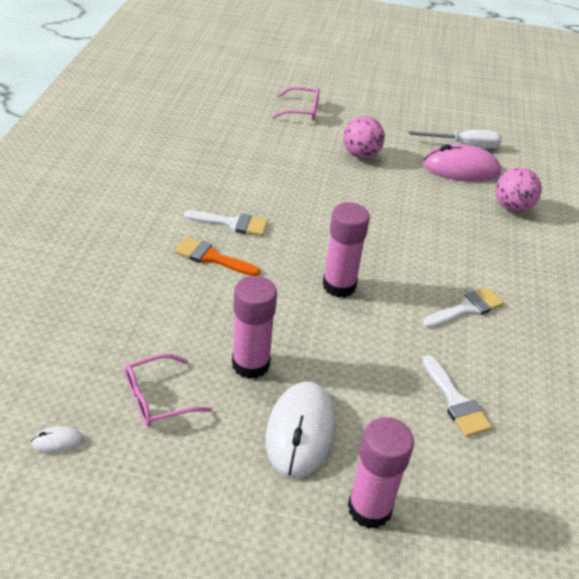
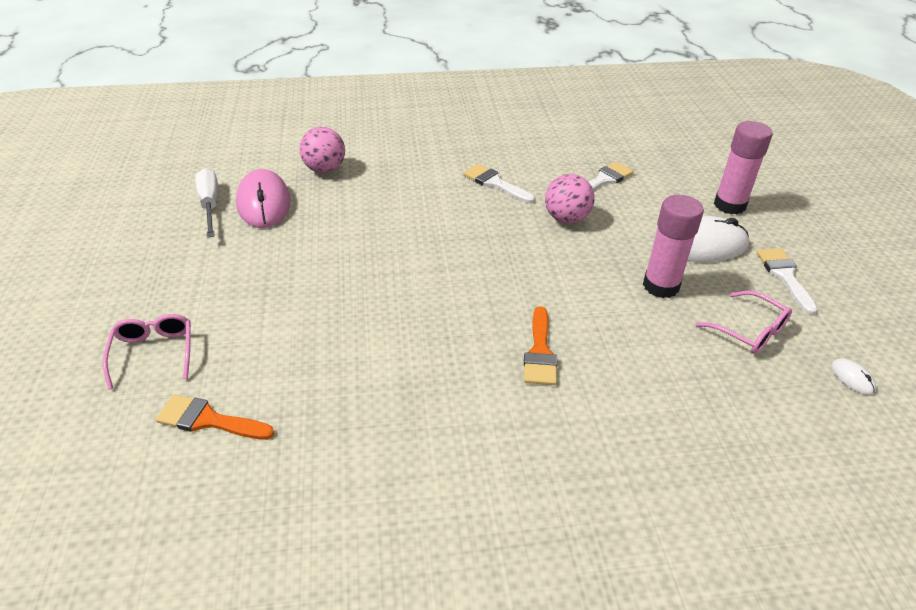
camera: 105 degrees left, 0 degrees up
(232, 223) = (468, 353): white brush -> white brush (784, 276)
(235, 121) = (208, 420): none -> orange brush
(339, 286) = (518, 254): pink glue stick -> none
(361, 155) = (262, 277): pink ball -> pink ball (566, 218)

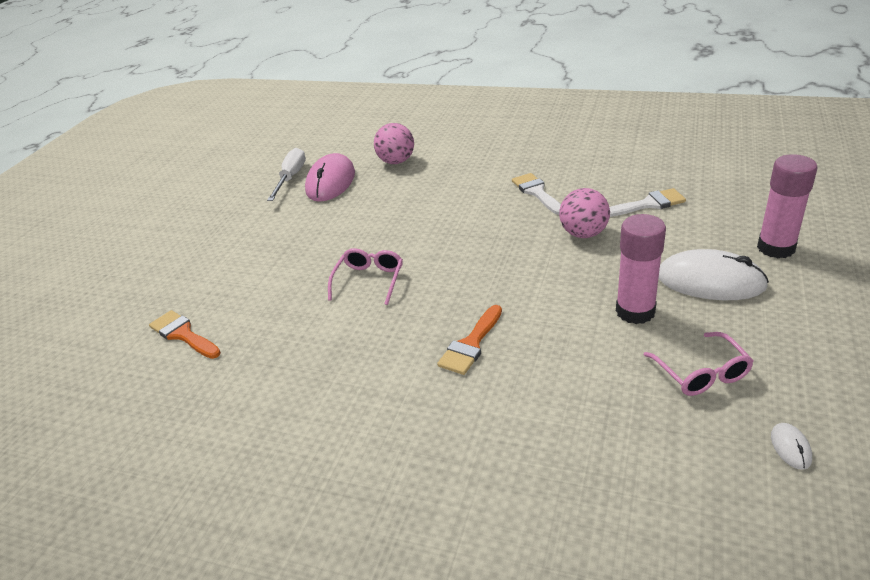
camera: 30 degrees right, 5 degrees down
(153, 353) = (181, 279): pink glasses -> pink glasses (369, 280)
(784, 276) = (788, 329): white brush -> none

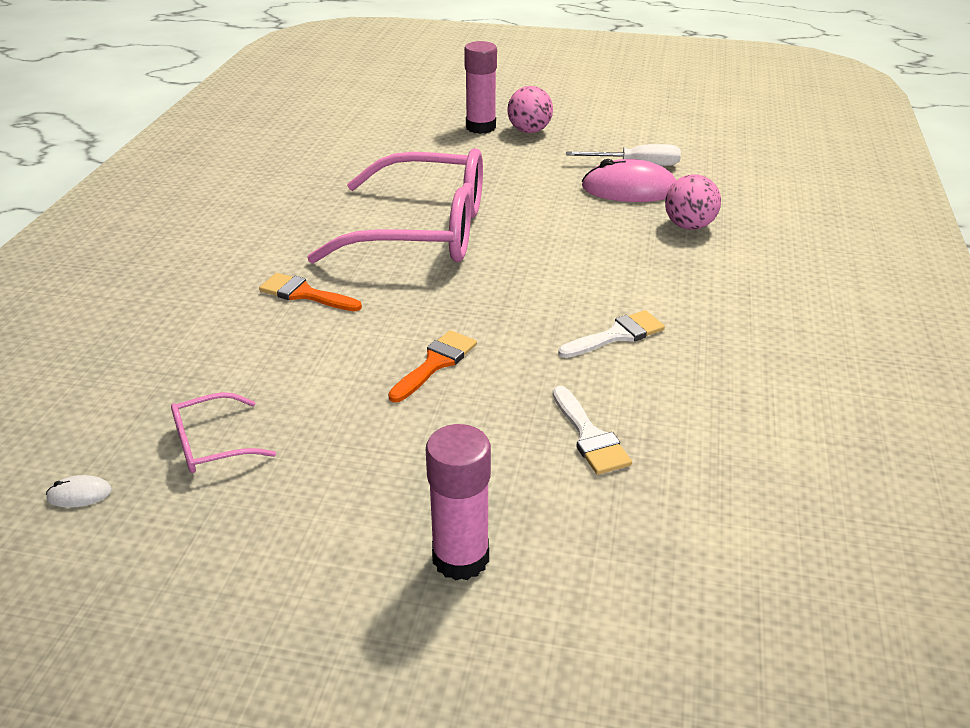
camera: 80 degrees right, 0 degrees up
(183, 334) = (357, 154): orange brush -> orange brush (435, 363)
(369, 280) = (423, 230): pink glasses -> pink glasses, size x2.42
(583, 234) = (508, 372): pink ball -> pink ball (529, 131)
(635, 311) = (334, 404): pink glue stick -> pink glue stick (480, 127)
(710, 281) = (385, 475): white mouse -> none

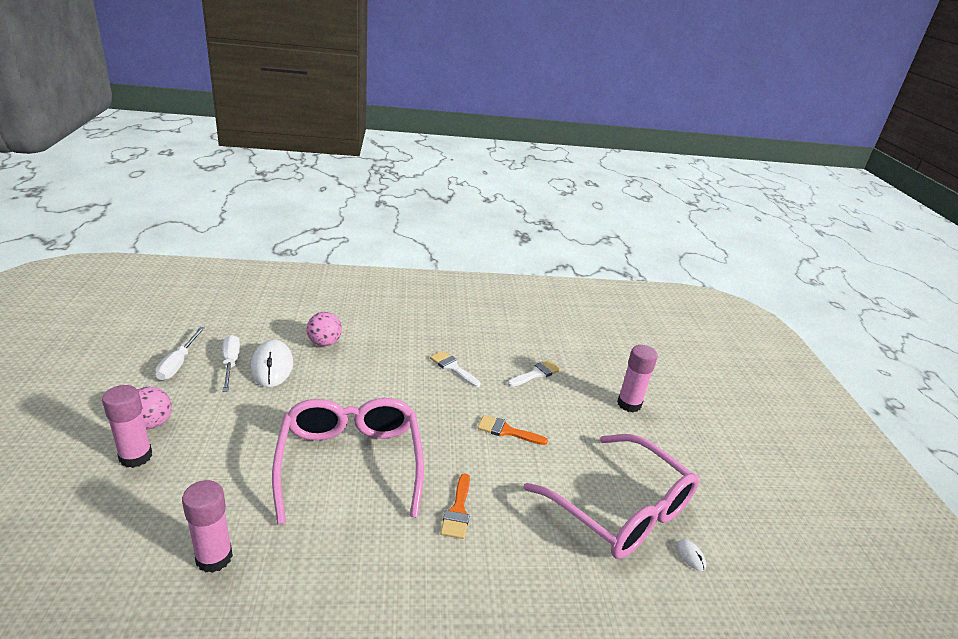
camera: 110 degrees left, 5 degrees down
(212, 444) = (621, 509): pink glasses -> pink glasses, size x2.42
(332, 162) = (214, 558): none -> pink glue stick
(629, 189) = (272, 366): pink mouse -> white mouse
(637, 138) = (178, 364): none -> white screwdriver

